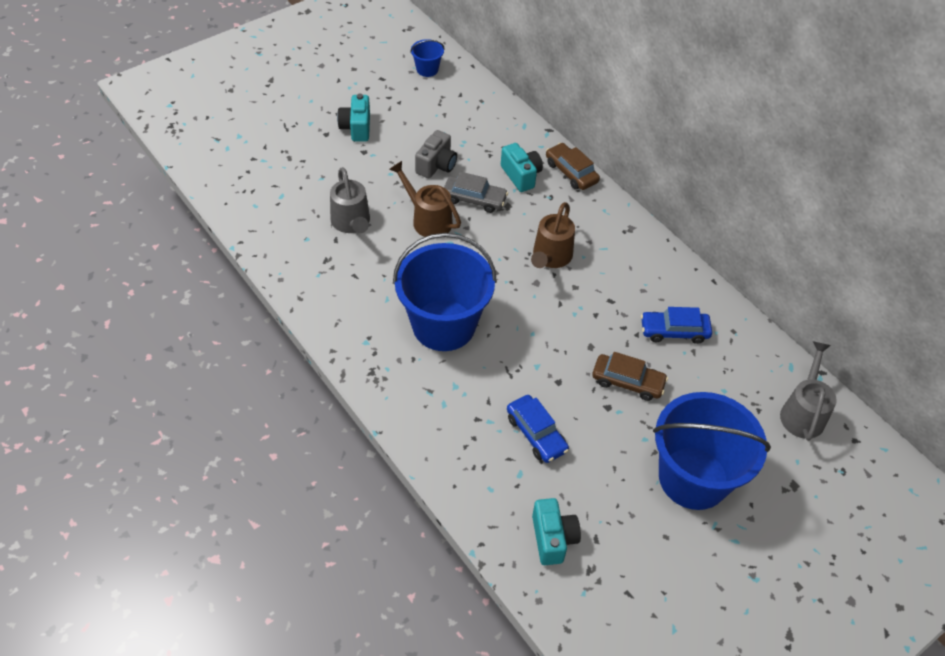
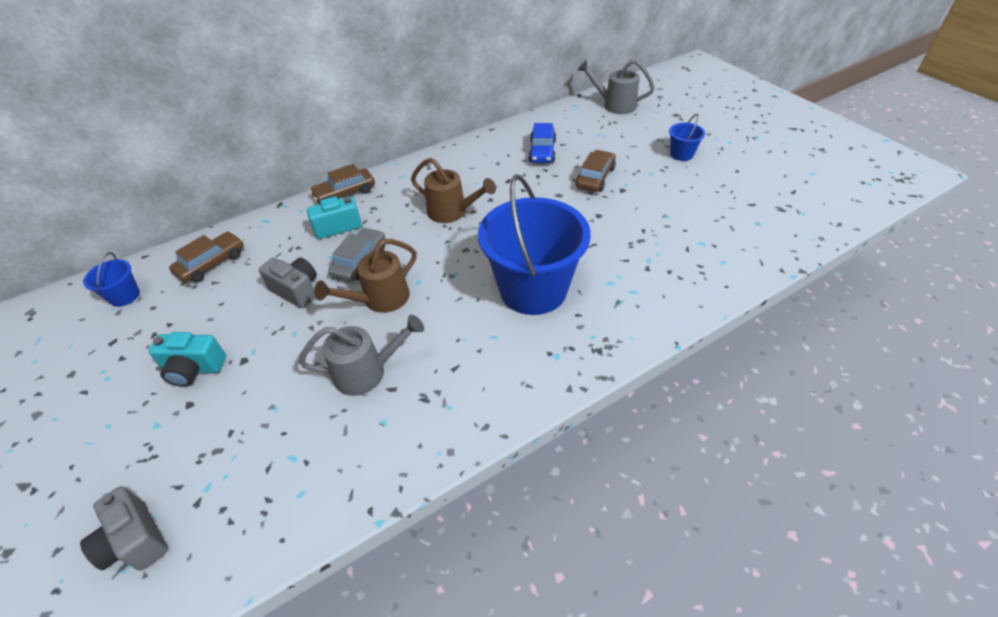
camera: 80 degrees left, 5 degrees down
(231, 139) = (135, 541): none -> grey camera
(466, 107) = (212, 263): none -> brown car
(536, 434) = (657, 231): blue car -> none
(553, 538) = (760, 227): turquoise camera -> none
(693, 478) = (681, 154): blue bucket -> blue bucket, size x0.43

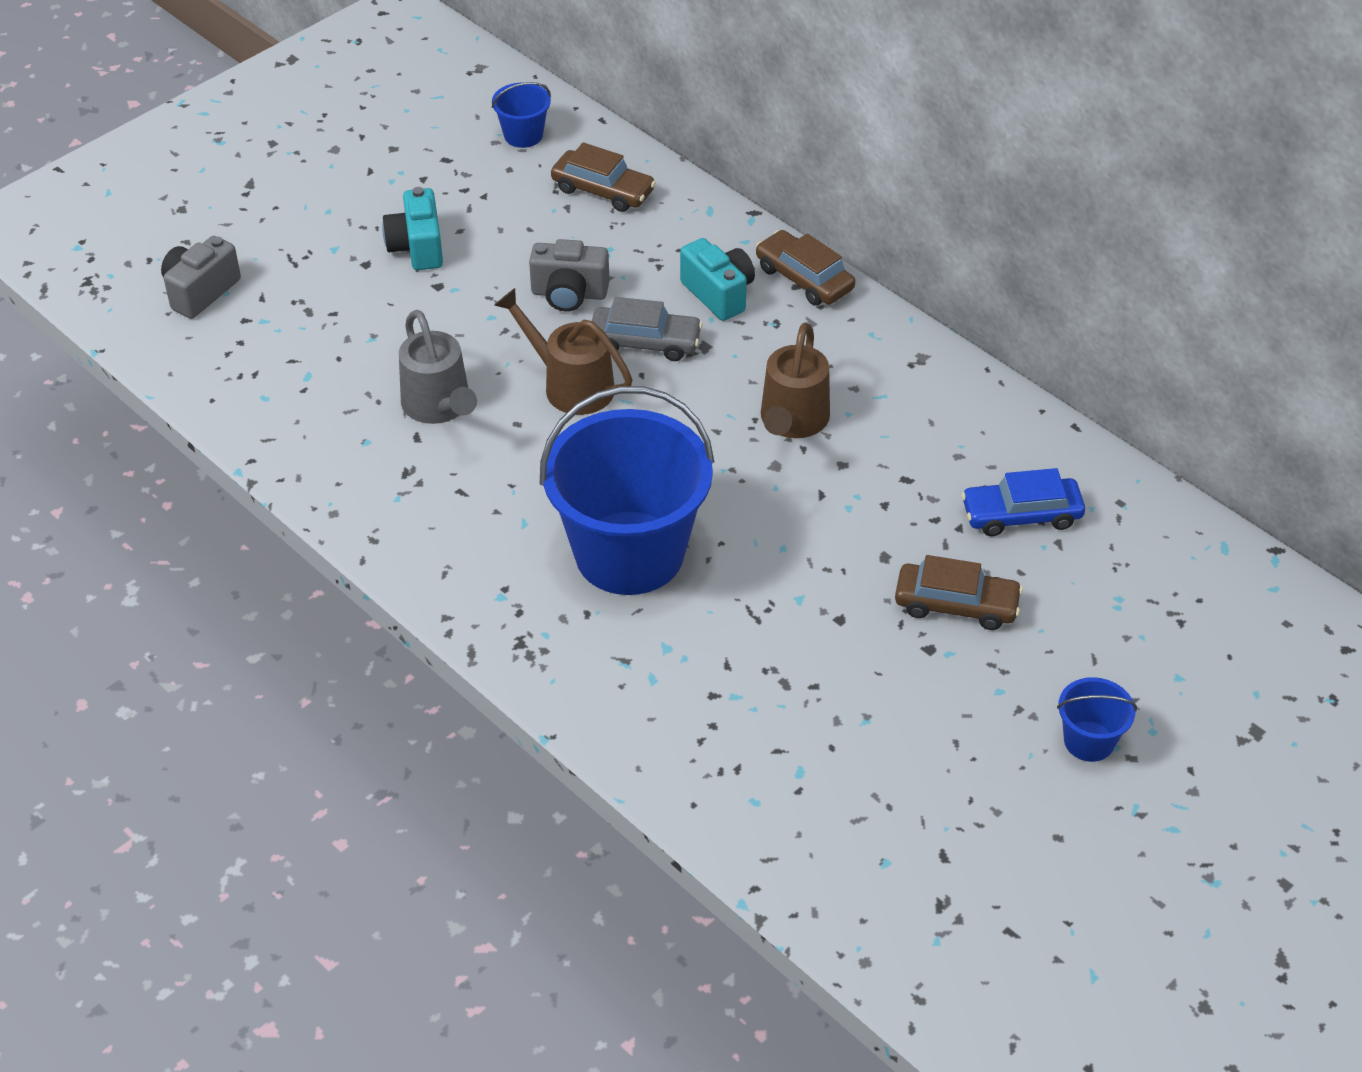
camera: 75 degrees right, 0 degrees up
(296, 290) = (569, 294): grey camera -> grey camera turned 75 degrees clockwise
(614, 105) = (1254, 615): grey watering can -> none

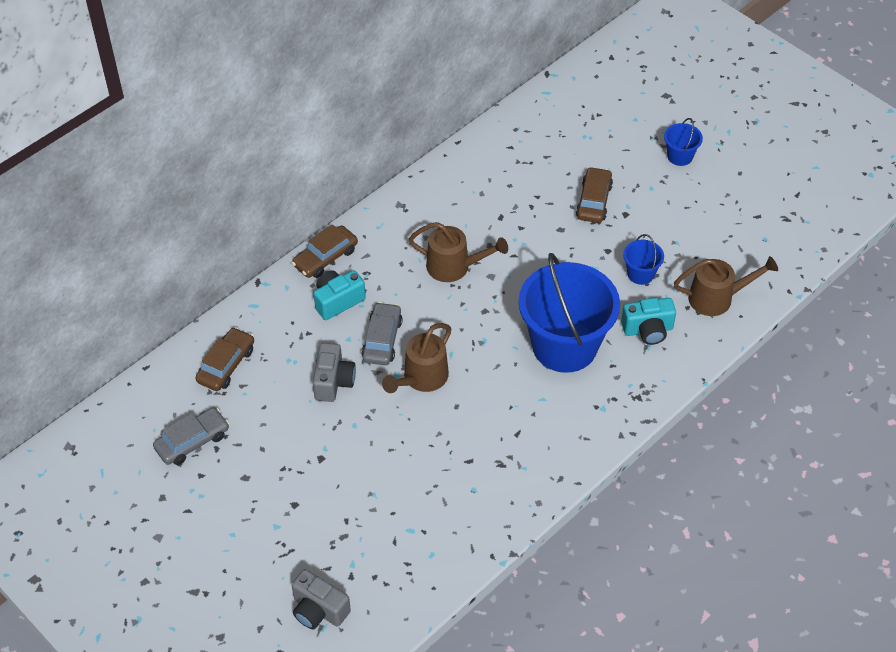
camera: 90 degrees left, 5 degrees up
(417, 247) = (279, 473): turquoise camera -> turquoise camera (648, 330)
(440, 407) = (441, 449): grey watering can -> none
(477, 168) = (192, 441): none -> grey car
(523, 135) = (157, 414): blue bucket -> blue bucket (640, 274)
(734, 772) = (717, 298): none -> brown watering can
(1021, 515) = (526, 170): blue car -> none

